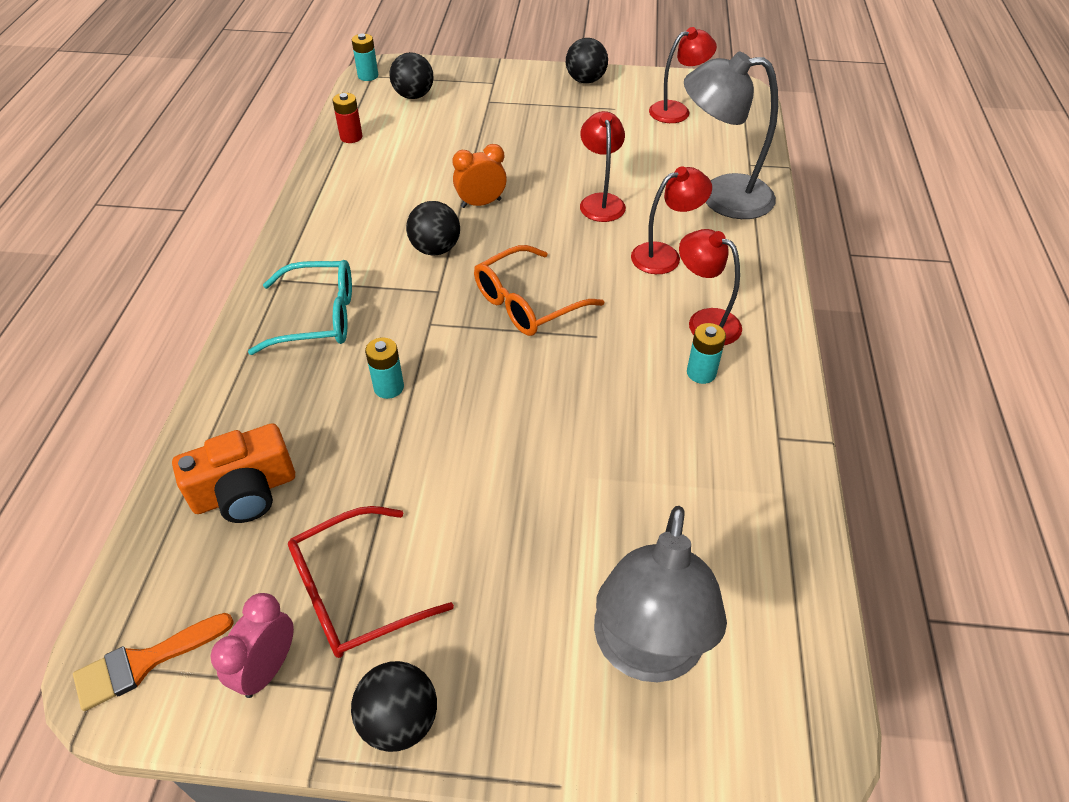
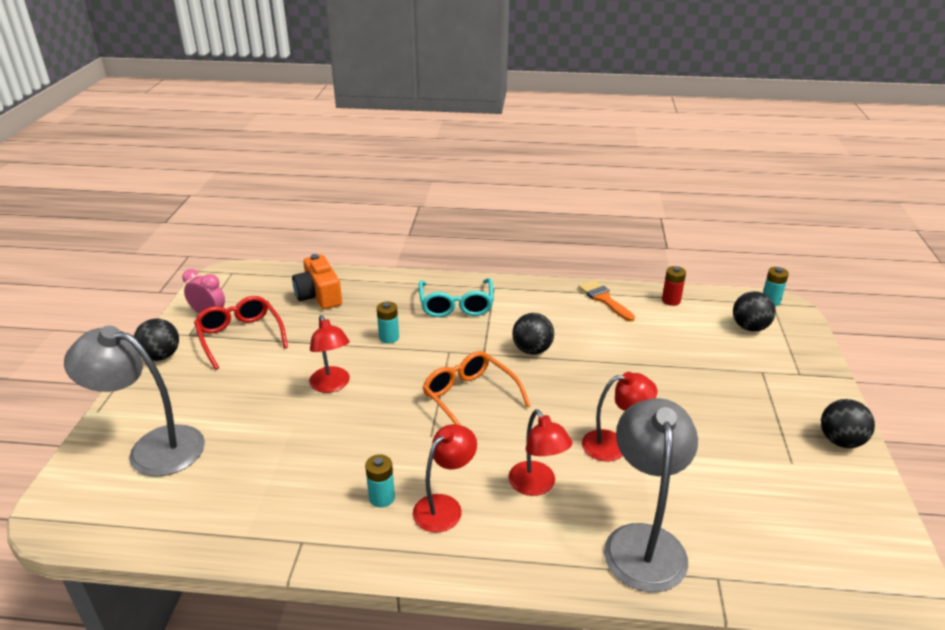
camera: 90 degrees right, 15 degrees down
(144, 662) = (228, 281): orange brush -> orange brush (604, 299)
(481, 203) = (595, 371): orange clock -> none
(677, 110) = (812, 518): red lamp -> red lamp (332, 385)

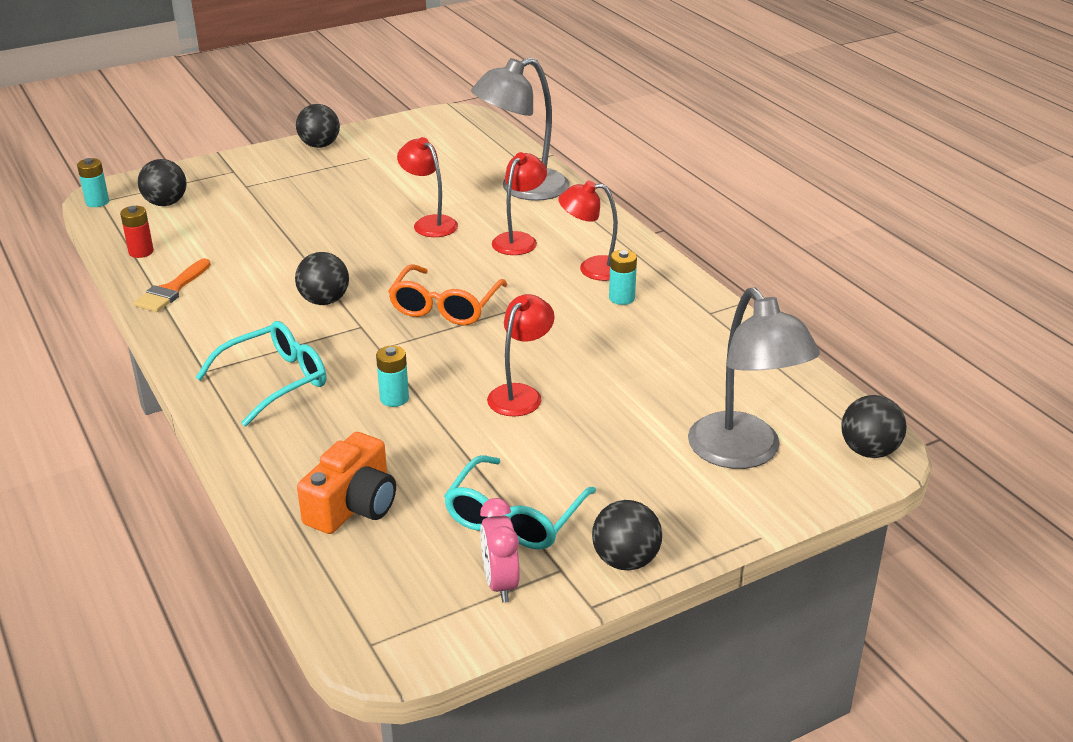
camera: 125 degrees left, 0 degrees up
(63, 512) = (869, 451): none -> black ball
(240, 336) = (514, 517): red glasses -> turquoise glasses

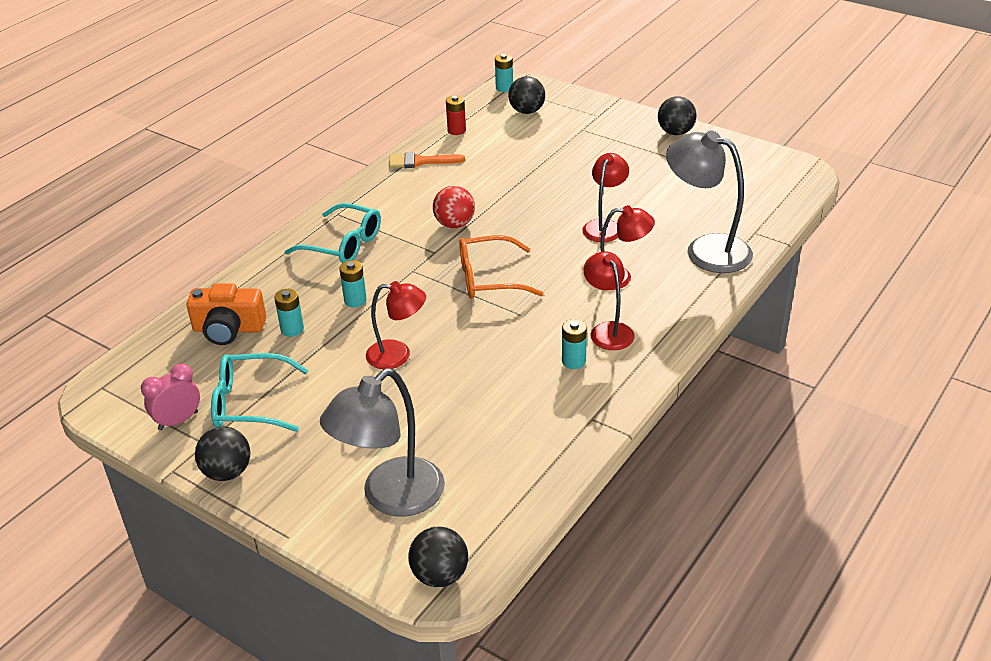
camera: 65 degrees right, 5 degrees up
(324, 301) = (454, 224): black ball -> red ball
(403, 456) = (292, 329): none -> turquoise battery

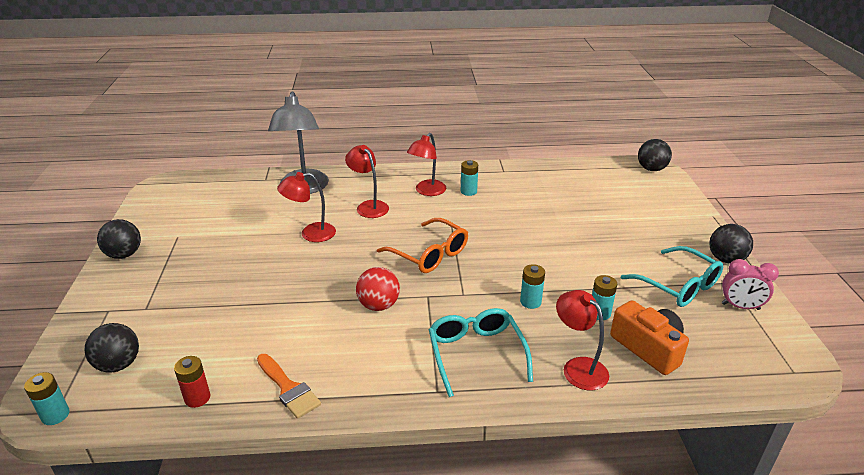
camera: 130 degrees left, 5 degrees down
(391, 497) = (641, 200): grey lamp -> none
(398, 355) = (552, 251): red lamp -> red lamp (578, 367)

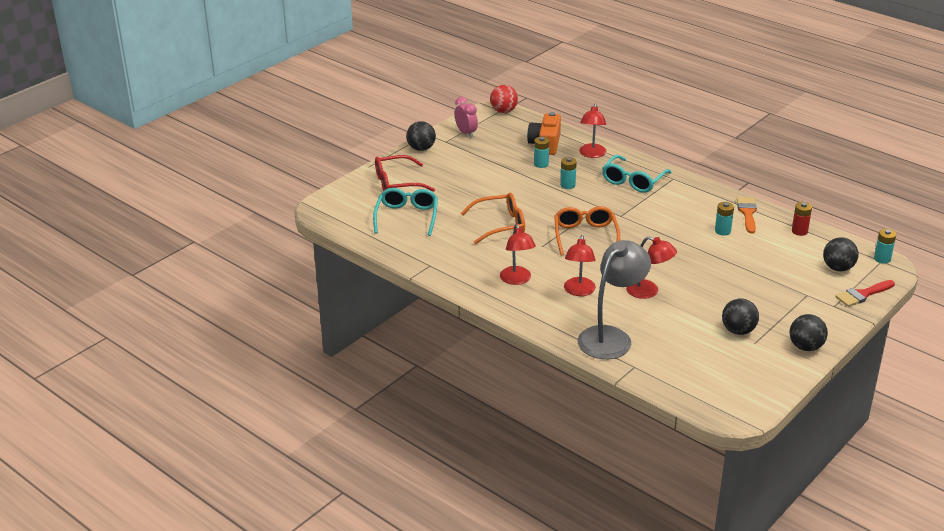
camera: 135 degrees left, 0 degrees up
(74, 342) = (862, 294): none -> red brush
(378, 305) = (656, 225): red ball -> red ball (503, 111)
(427, 191) = (517, 280): red lamp -> red lamp turned 90 degrees clockwise
(468, 191) = (487, 263): turquoise battery -> turquoise battery (722, 231)
(514, 225) = (500, 225): none -> orange glasses
(651, 169) = (325, 208): black ball -> black ball (738, 330)
(659, 214) = (397, 183): none -> red glasses
(678, 286) = (475, 153): turquoise glasses -> turquoise glasses (407, 217)

